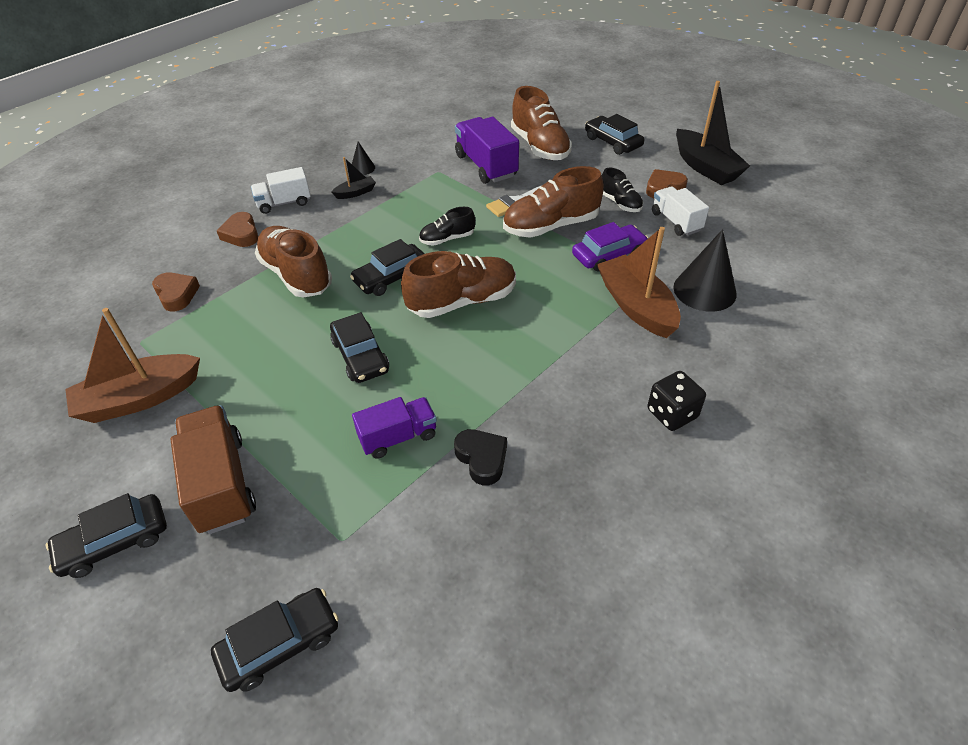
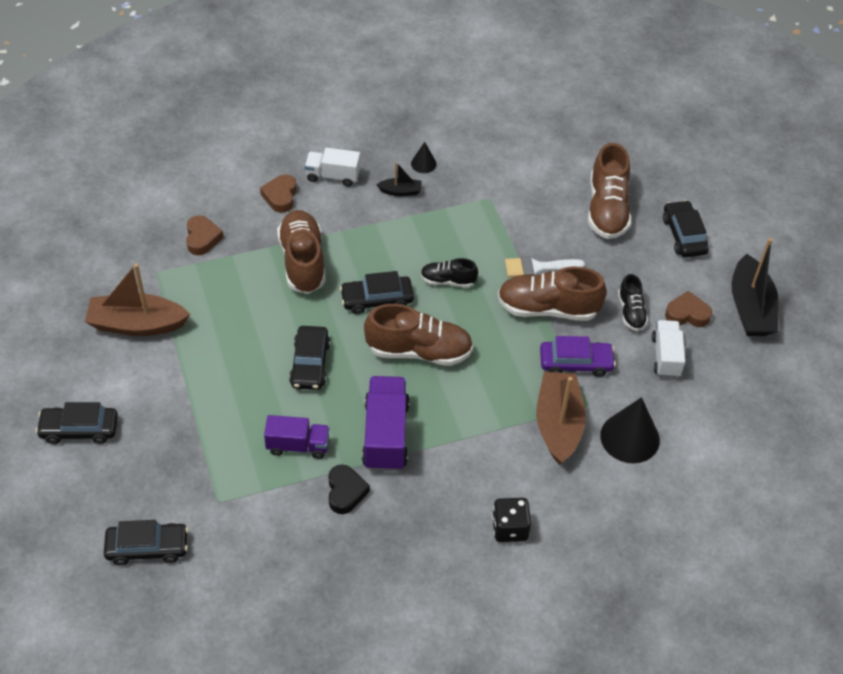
camera: 25 degrees right, 5 degrees up
(221, 484) = (162, 421): brown truck -> none
(486, 166) = (538, 211): purple truck -> purple truck (386, 435)

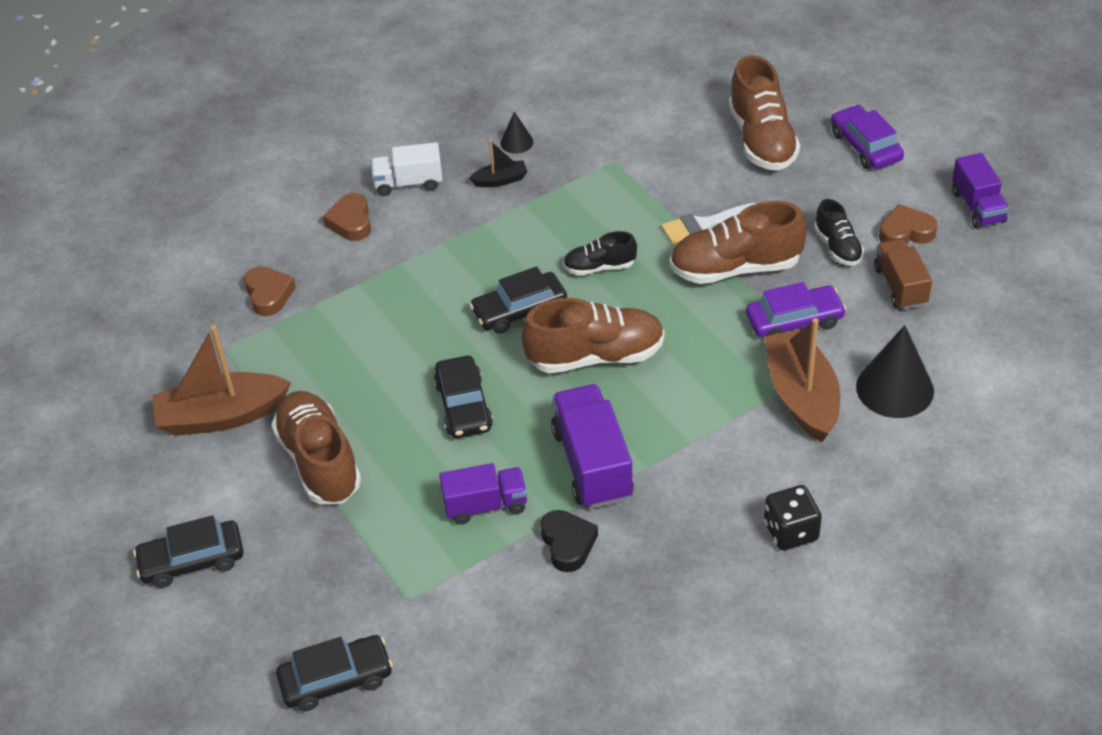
camera: 10 degrees left, 5 degrees down
(302, 261) = (408, 290): brown shoe -> brown shoe (319, 461)
(666, 356) = (900, 286): white truck -> brown truck
(684, 235) = (865, 146): black car -> purple car
(750, 308) = (977, 207): black boat -> purple truck

